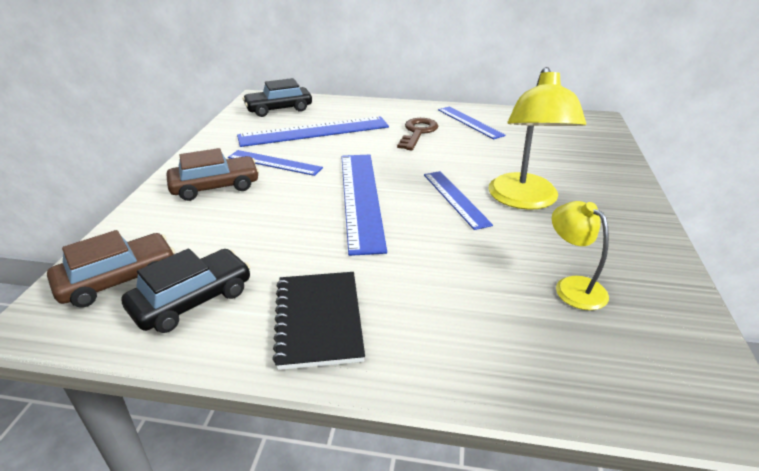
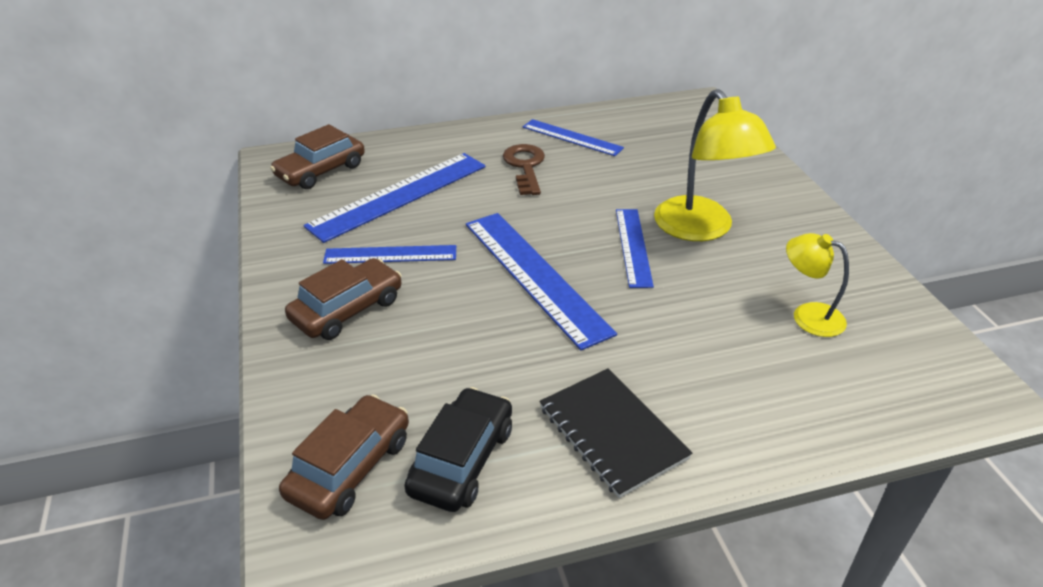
camera: 25 degrees left, 5 degrees up
(279, 109) = (321, 171): black car -> brown car
(455, 198) = (633, 246): blue ruler -> blue ruler turned 45 degrees clockwise

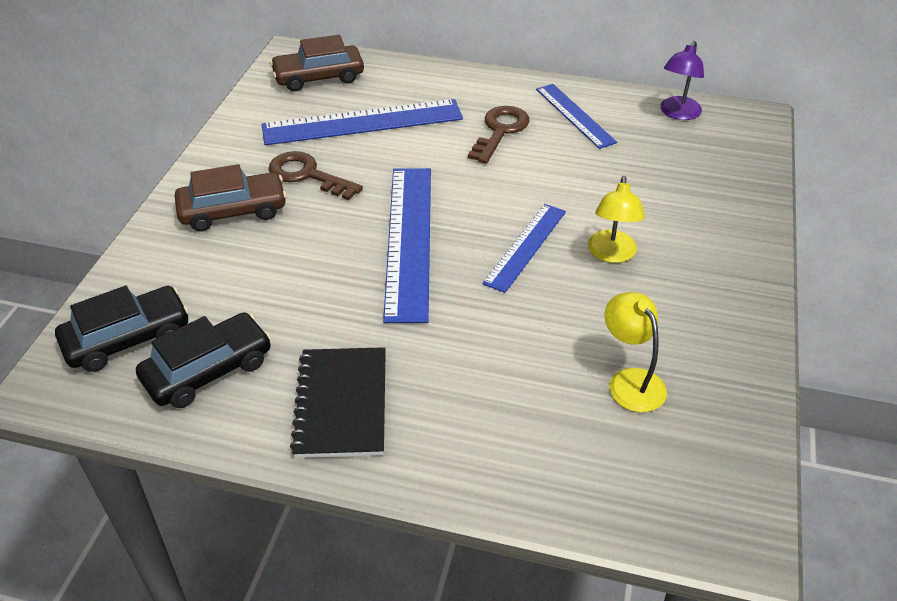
camera: 30 degrees right, 5 degrees up
(350, 467) = (127, 338): brown car -> black car
(390, 255) = (307, 175): blue ruler -> brown key
(646, 114) = (677, 113): none -> purple lamp
(701, 229) = (611, 254): yellow lamp -> yellow lamp, size x0.57

